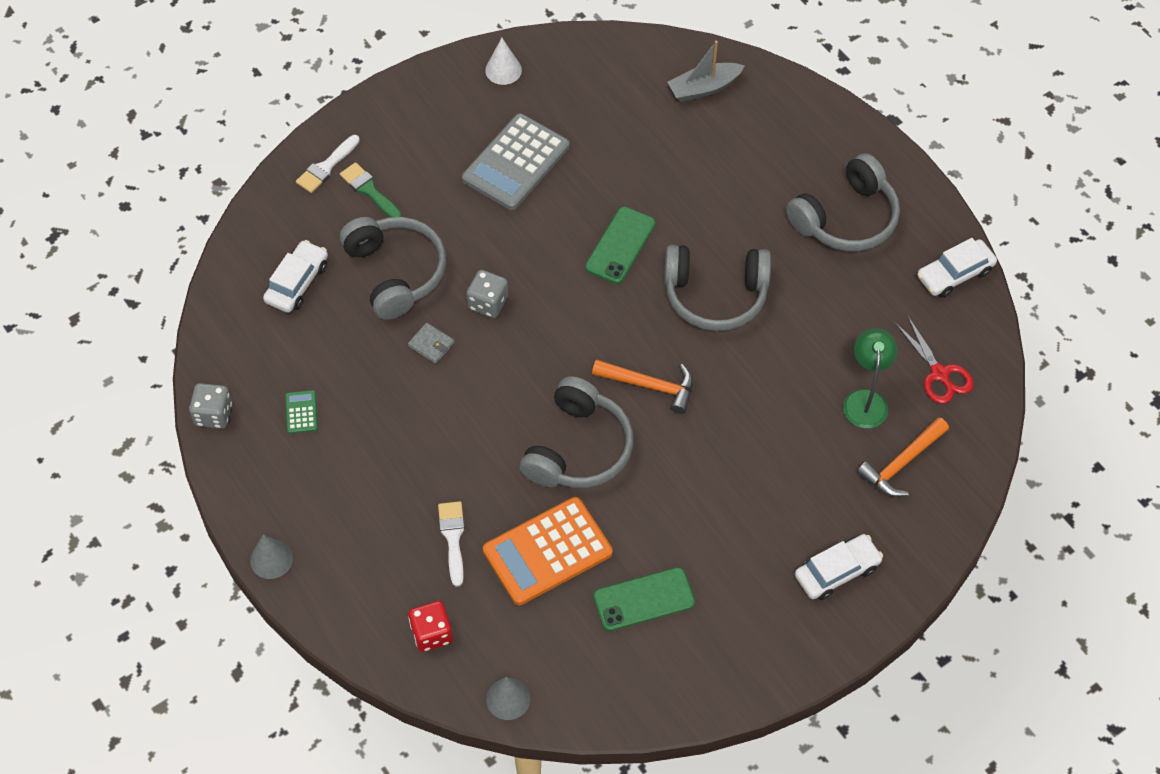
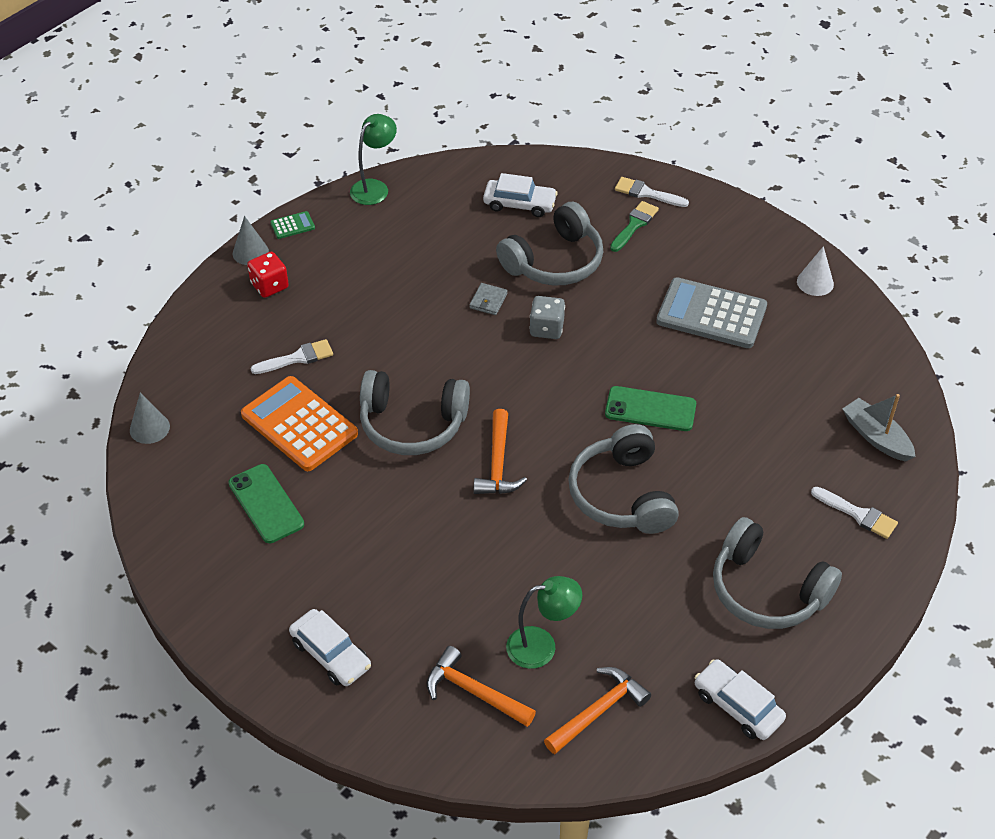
camera: 75 degrees right, 10 degrees down
(213, 414) = (374, 187): grey dice -> green lamp
(301, 412) = (393, 237): green calculator -> green calculator (292, 225)
(431, 633) = (202, 365): red dice -> red dice (269, 286)
(784, 129) = (858, 514): none -> white brush
(940, 374) = (598, 711): red scissors -> orange hammer

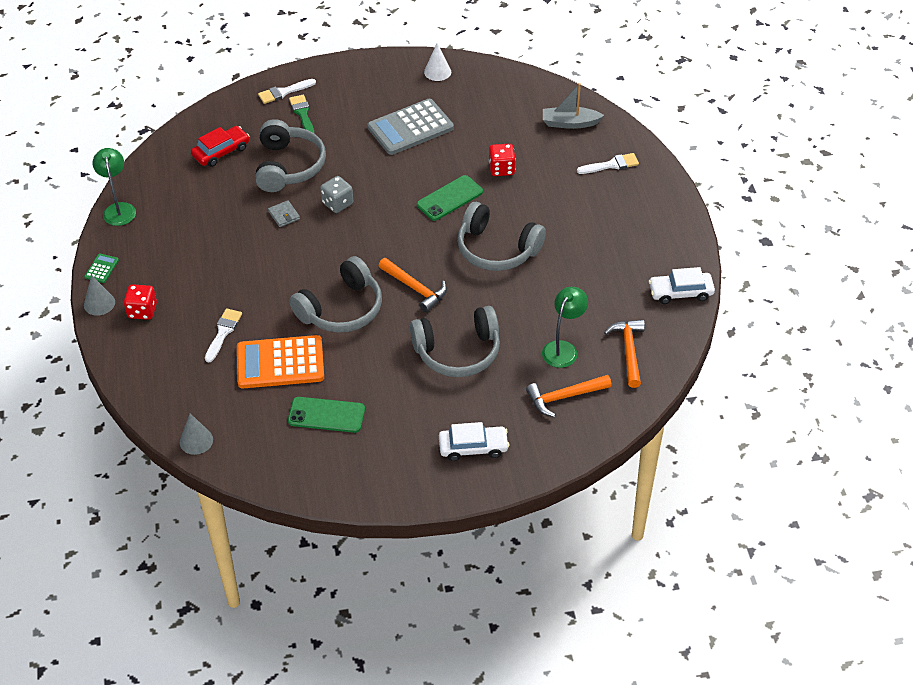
camera: 50 degrees left, 0 degrees up
(519, 204) = (221, 152): white car -> red car
(740, 424) = (501, 169): none -> red dice
(767, 590) = (621, 232): grey headphones -> grey headphones (458, 352)

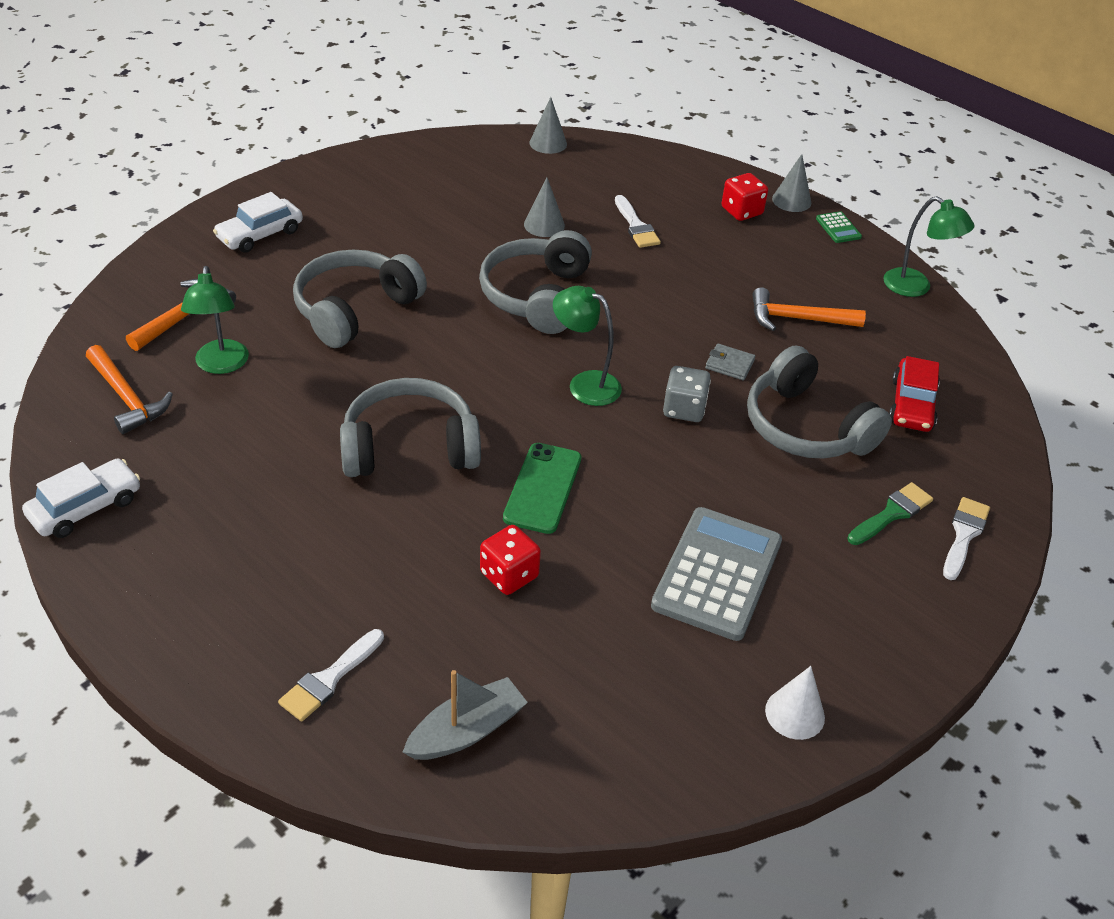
camera: 140 degrees right, 5 degrees down
(280, 363) = (544, 225): orange calculator -> grey cone
(302, 114) = (892, 513): green brush -> green brush turned 75 degrees counterclockwise
(326, 415) = (445, 203): green phone -> none
(373, 241) = (585, 384): none -> green lamp
(415, 288) = (473, 353): orange hammer -> orange hammer (798, 319)

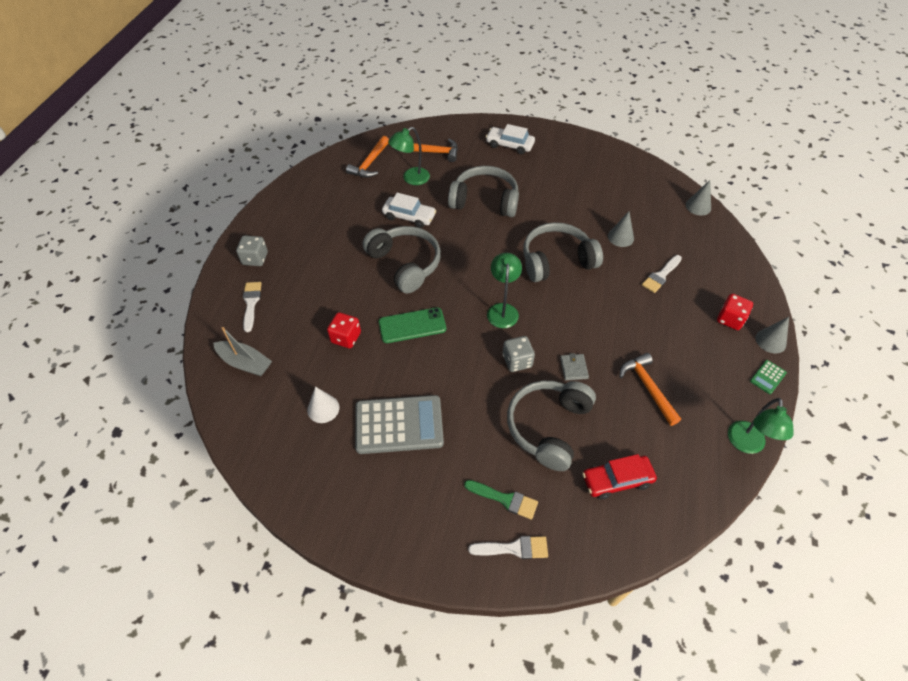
camera: 65 degrees right, 10 degrees up
(85, 507) = (301, 185): white car -> white car (409, 216)
(219, 638) = (255, 259): none -> grey dice
(329, 679) = (251, 303): white brush -> white brush turned 75 degrees clockwise
(795, 713) = (320, 497): white cone -> white cone (323, 408)

